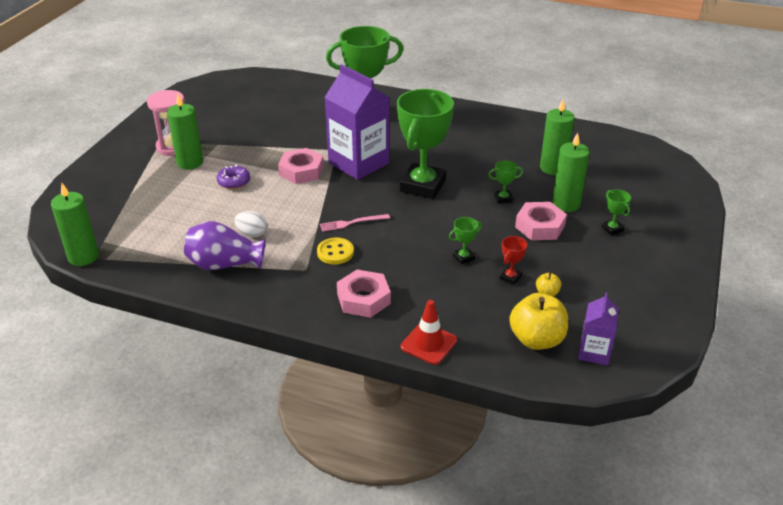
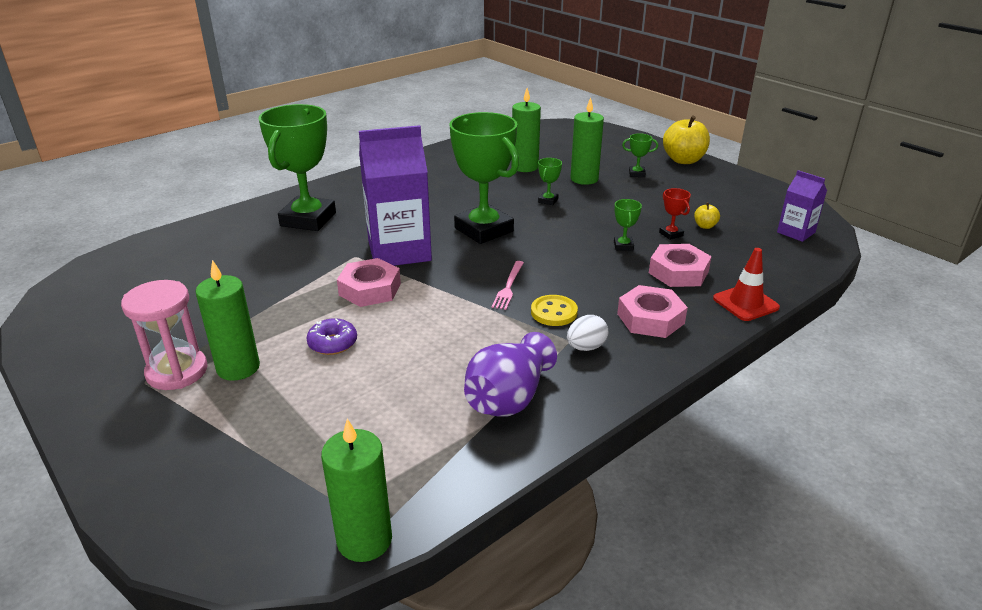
camera: 60 degrees left, 5 degrees down
(252, 233) = (462, 359): white egg -> white egg (586, 347)
(536, 339) = (767, 250): yellow apple -> yellow apple (683, 160)
(540, 226) = (606, 199): pink nut -> pink nut (678, 272)

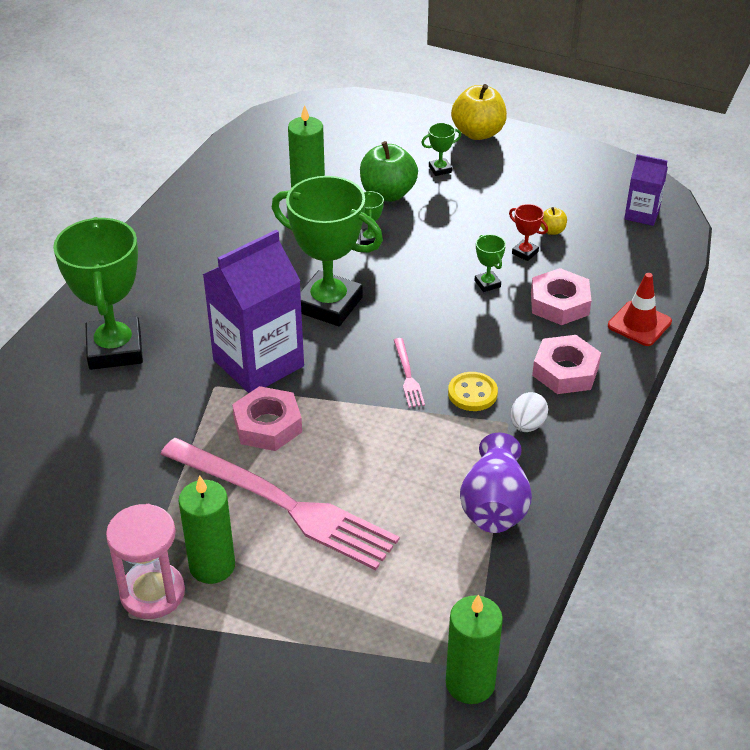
camera: 25 degrees left, 10 degrees up
(333, 343) = (284, 504): purple donut -> pink fork
(584, 179) = (387, 193): green candle -> green apple

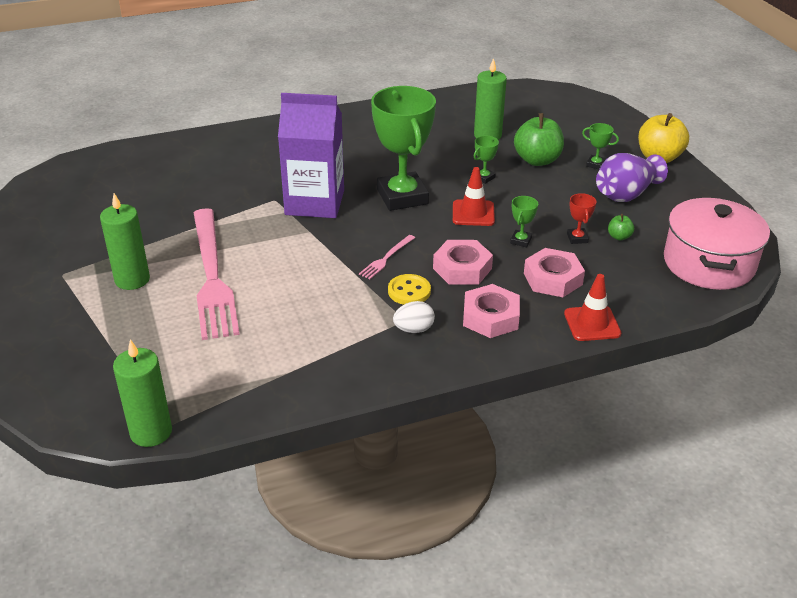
camera: 45 degrees right, 5 degrees down
(115, 349) = (256, 154): green trophy -> none
(152, 593) = (88, 272): pink hourglass -> none
(267, 425) = (268, 234): pink nut -> pink nut (462, 268)
(413, 282) = (473, 213): none -> red traffic cone
(494, 505) = (320, 356): purple vase -> purple vase (626, 194)
(552, 231) = (619, 237): yellow apple -> green apple
(642, 214) = (708, 263): purple carton -> pink pot

